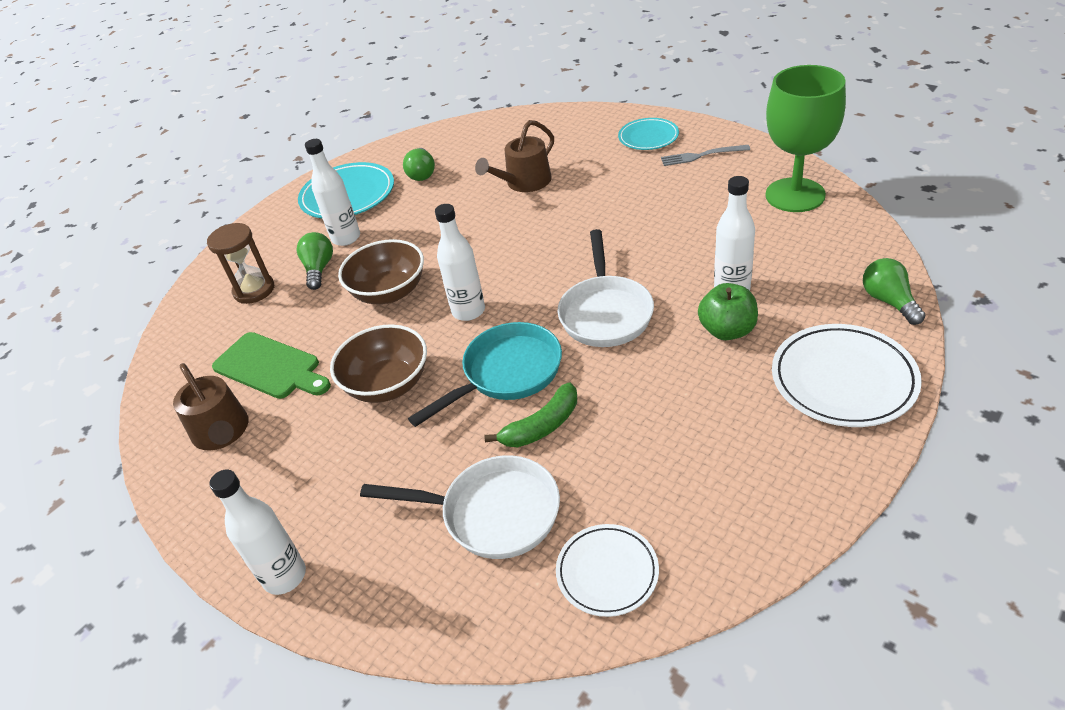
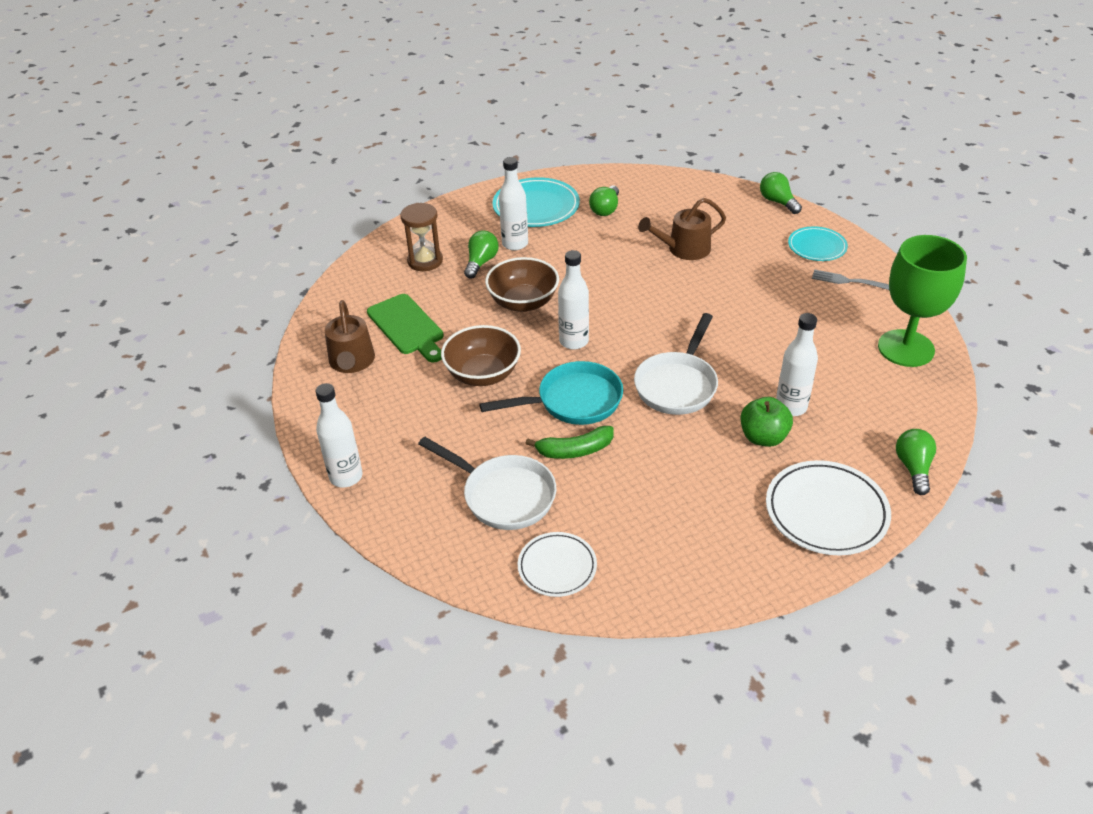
camera: 20 degrees right, 0 degrees up
(585, 112) = (778, 202): none -> green light bulb

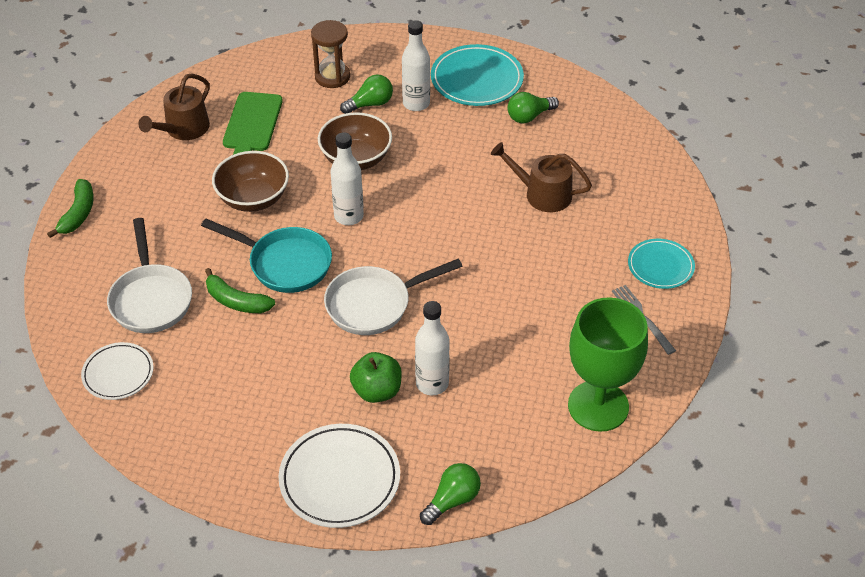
camera: 40 degrees right, 5 degrees up
(346, 477) = (78, 214): white bottle -> green banana
(778, 202) = (689, 202): green light bulb -> none

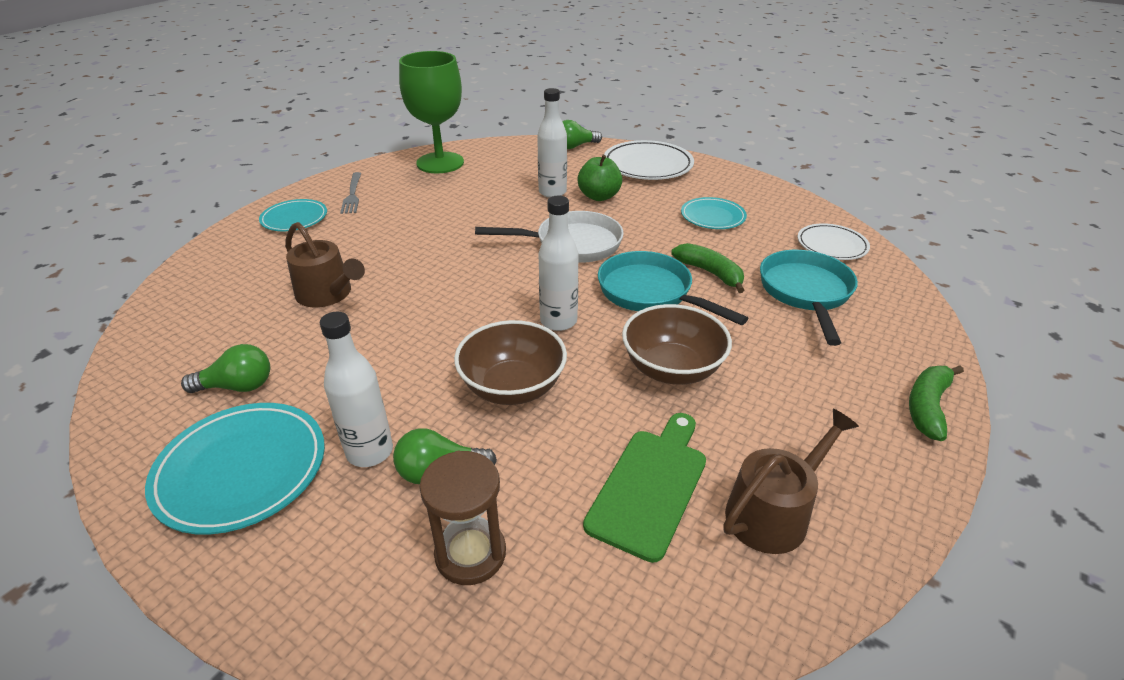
camera: 160 degrees left, 10 degrees down
(151, 299) = (806, 293): white pan -> turquoise pan
(243, 388) = (712, 217): none -> turquoise plate

